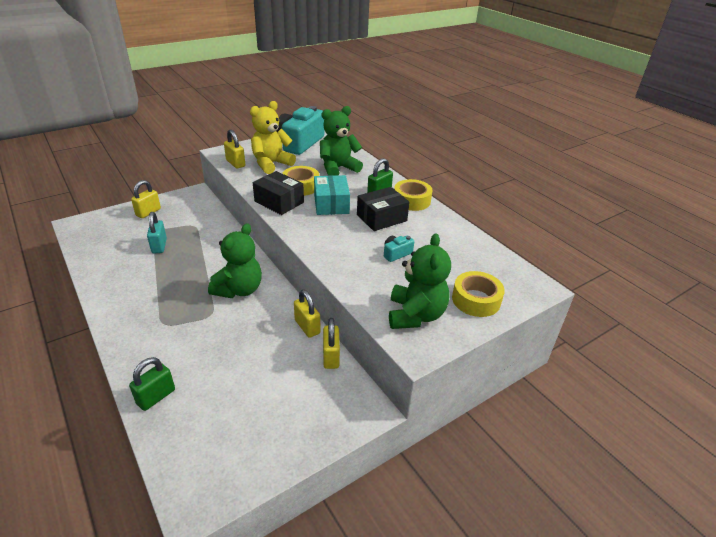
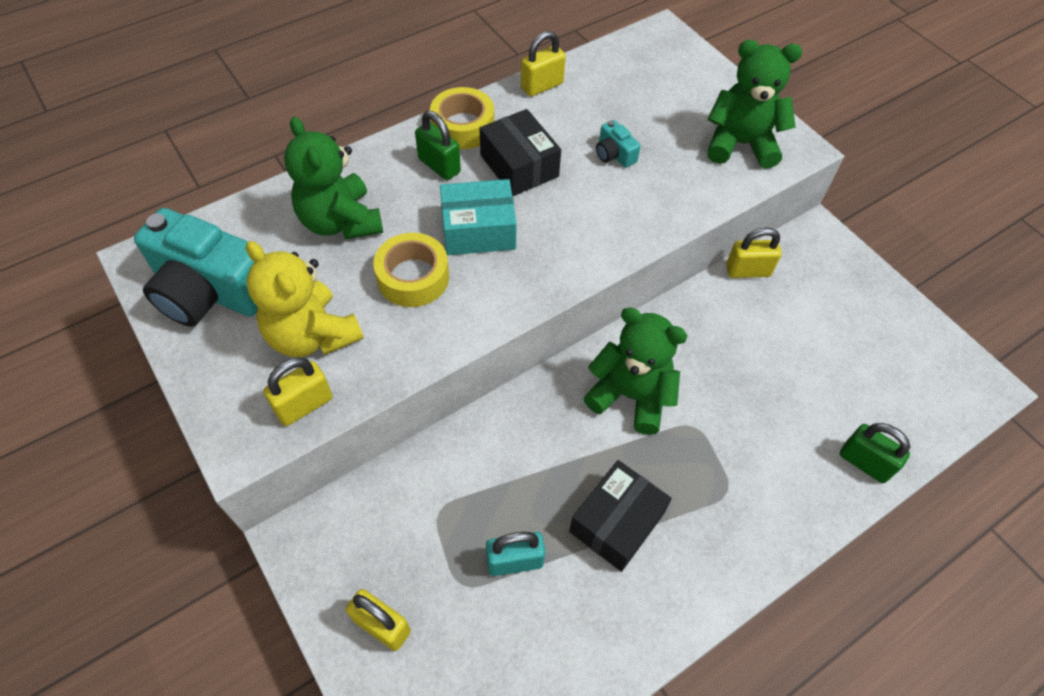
camera: 90 degrees left, 20 degrees up
(279, 202) = (473, 307): black box -> black box (616, 522)
(307, 327) = (698, 299): yellow padlock -> yellow padlock (542, 86)
(476, 300) = (699, 88): yellow tape -> none

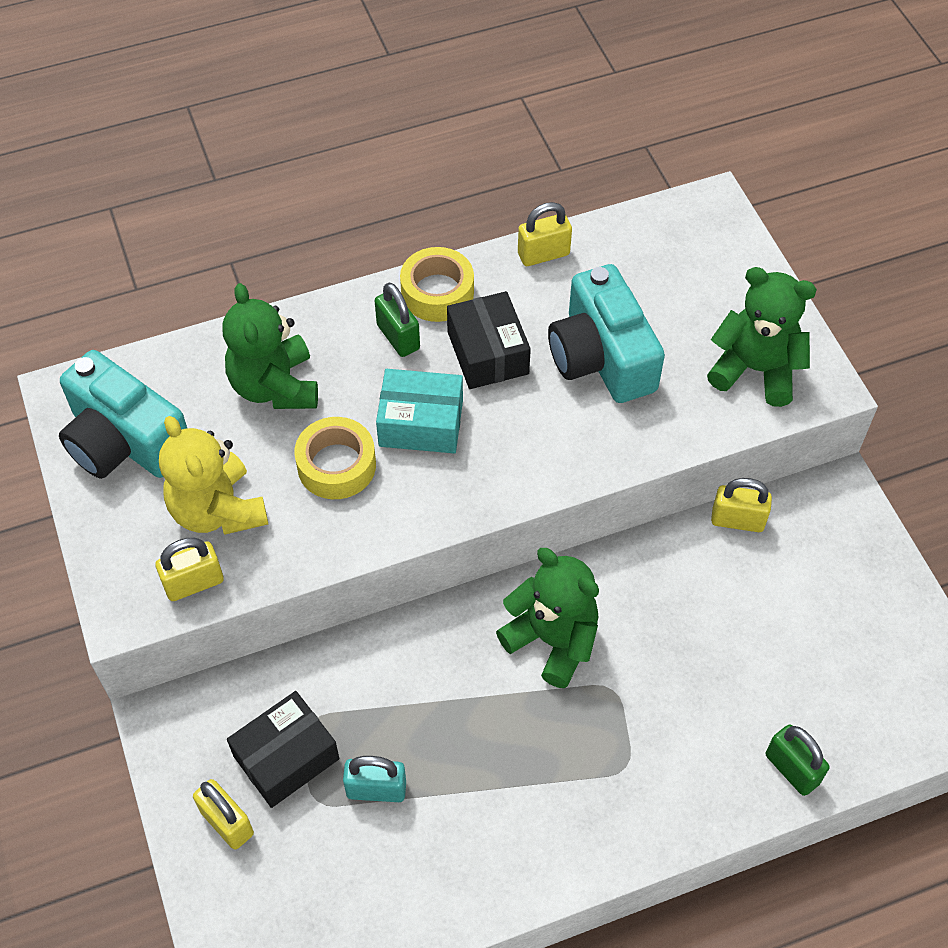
camera: 15 degrees right, 0 degrees up
(614, 154) = (601, 357): turquoise camera -> turquoise camera, size x2.37
(616, 522) = (494, 773): black box -> black box (286, 757)

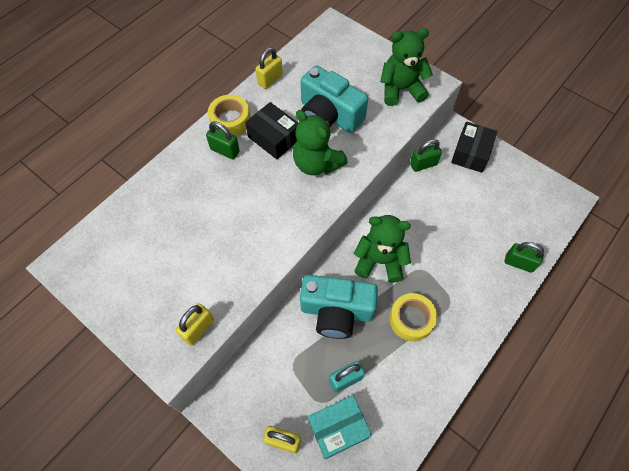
camera: 30 degrees left, 5 degrees up
(125, 441) = (111, 273): turquoise camera -> turquoise camera (336, 311)
(218, 510) = (186, 283): yellow teddy bear -> none
(275, 386) = (176, 204): green teddy bear -> green teddy bear (316, 163)
(286, 757) = (291, 389): black box -> black box (471, 153)
(336, 465) = (234, 229): yellow tape -> yellow tape (411, 319)
(421, 423) = (264, 187): turquoise box -> turquoise box (338, 428)
(737, 520) = (423, 164): yellow padlock -> green padlock

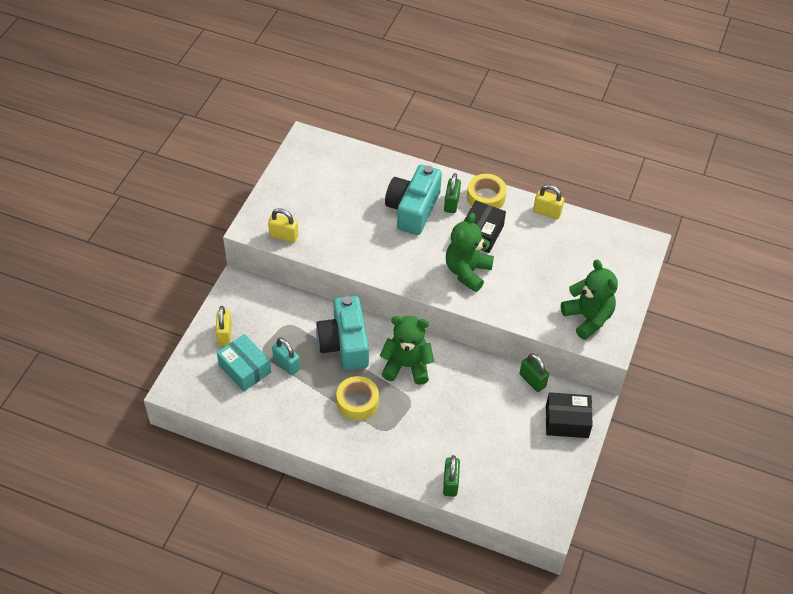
camera: 70 degrees right, 10 degrees down
(329, 115) = (526, 267): turquoise camera -> turquoise camera (413, 209)
(380, 261) = (406, 366): green teddy bear -> green teddy bear turned 75 degrees counterclockwise

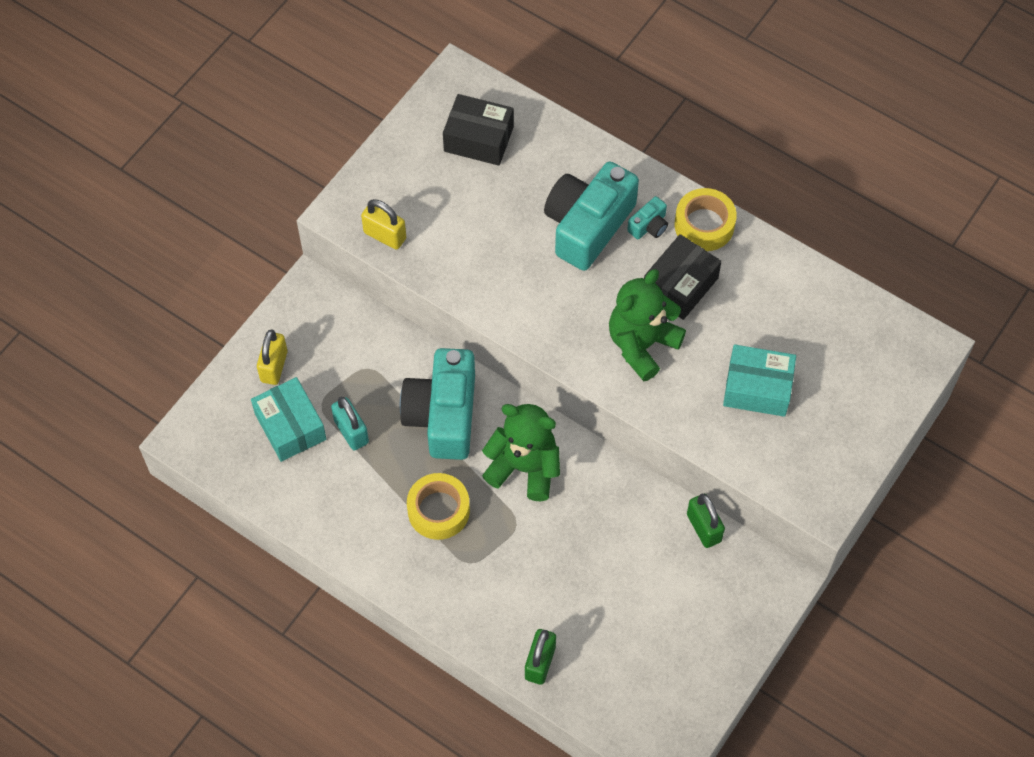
camera: 15 degrees right, 10 degrees up
(451, 203) = (649, 226): green padlock -> turquoise camera
(547, 212) = (791, 268): yellow padlock -> none
(547, 284) = (757, 388): none -> turquoise box
(567, 421) = (737, 602): black box -> black box (478, 139)
(588, 318) = (802, 456): green teddy bear -> none

